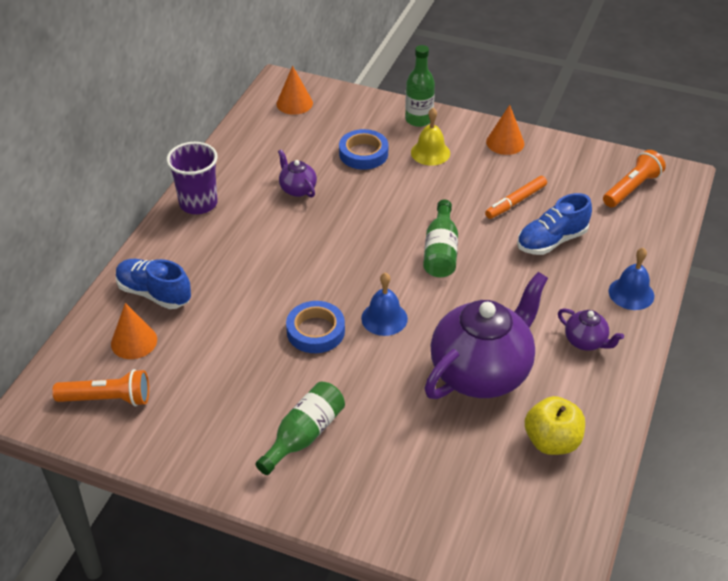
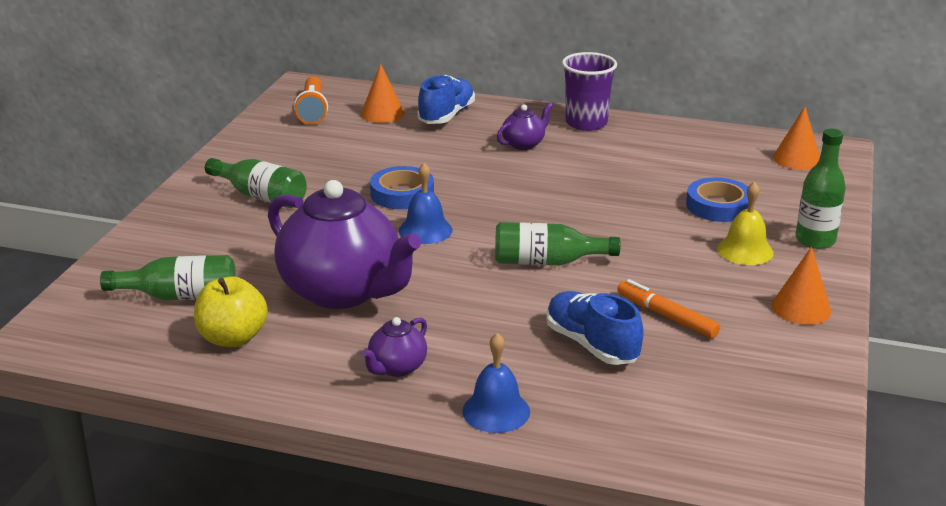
camera: 85 degrees right, 15 degrees down
(297, 189) = (631, 171): purple teapot -> purple teapot (524, 144)
(488, 484) = (180, 296): none -> green bottle
(631, 188) = (744, 424): orange flashlight -> none

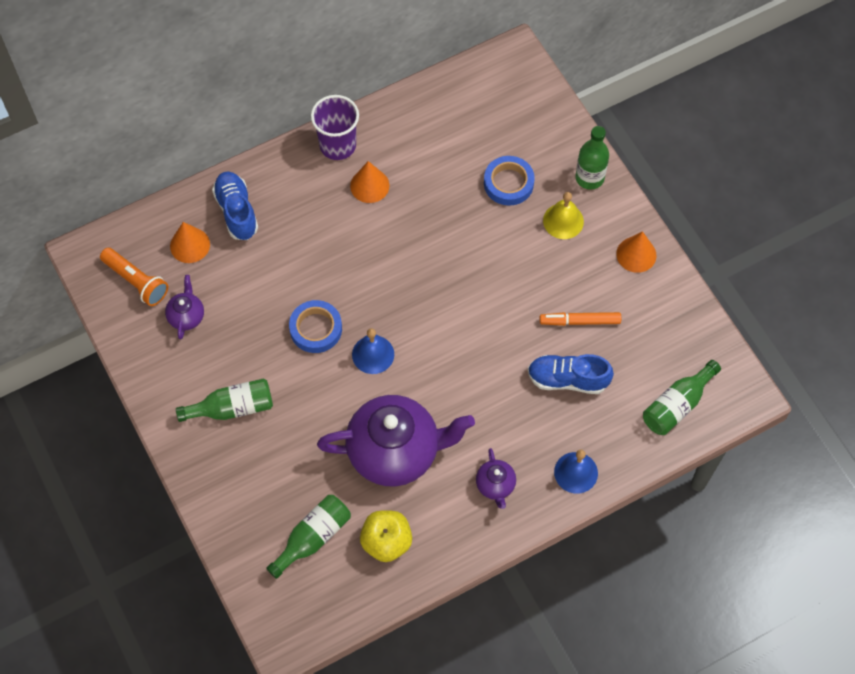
camera: 45 degrees left, 35 degrees up
(524, 144) = (326, 206): purple teapot -> purple teapot (186, 316)
(546, 262) = (472, 325): green bottle -> green bottle (677, 405)
(796, 159) = (504, 87): orange cone -> orange cone (369, 185)

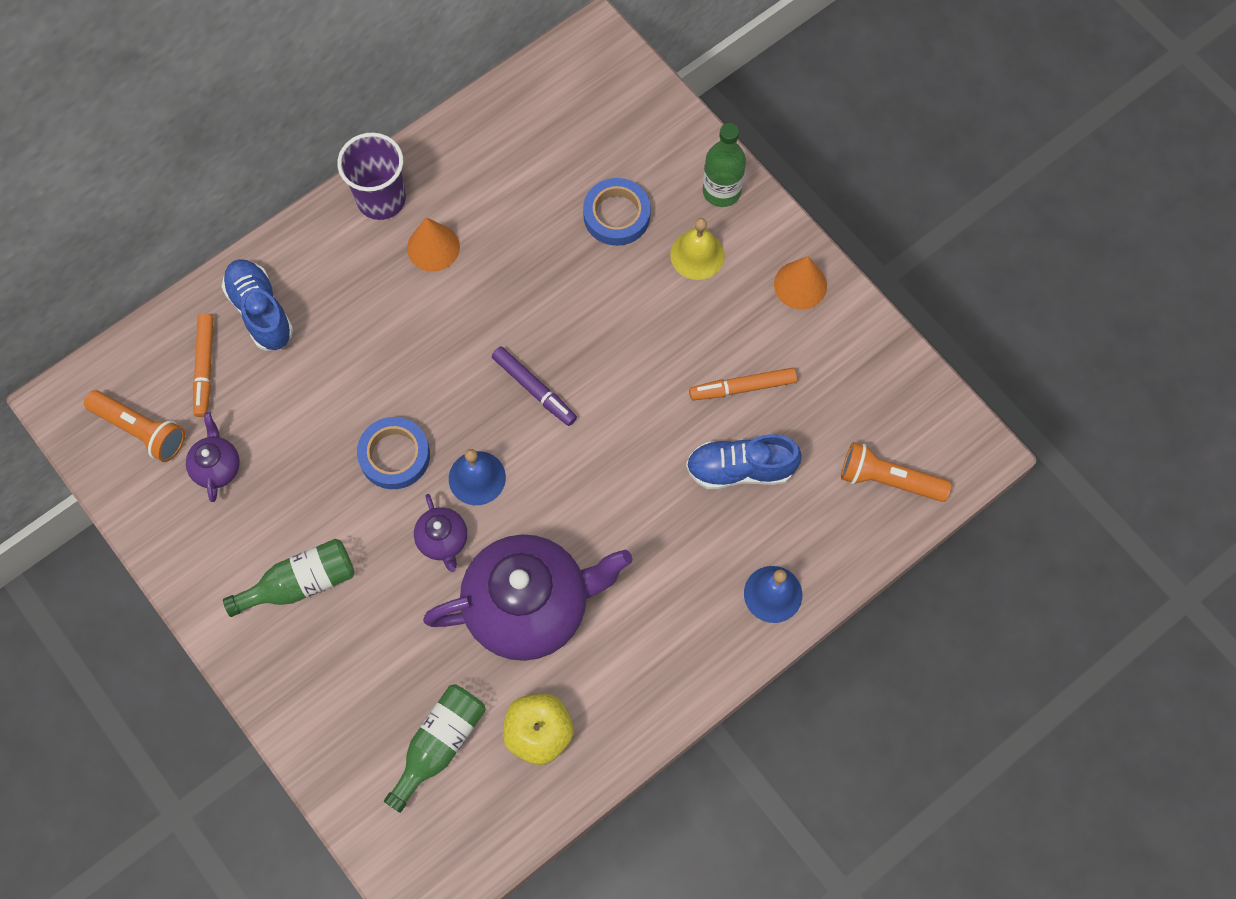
camera: 10 degrees left, 5 degrees up
(190, 245) = (205, 368): orange cone -> orange marker
(426, 298) = (534, 389): none -> purple marker
(495, 485) = (670, 630): purple teapot -> purple teapot (443, 541)
(677, 405) = (889, 480): green bottle -> orange flashlight

